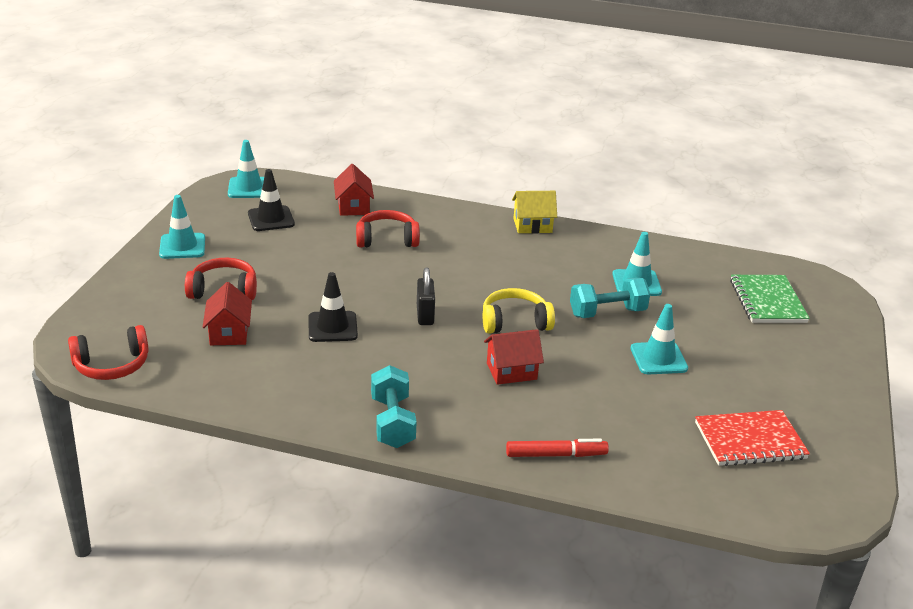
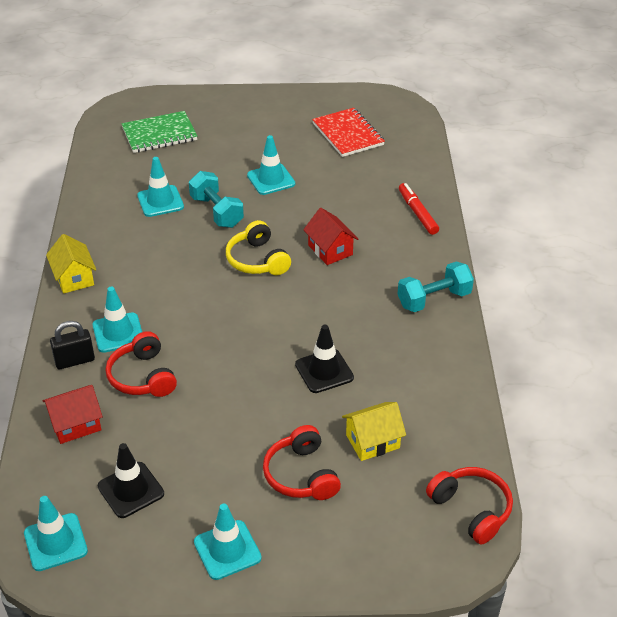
camera: 105 degrees left, 10 degrees up
(229, 333) = (372, 441): red house -> yellow house
(425, 315) = (274, 316): black padlock -> black padlock (75, 361)
(448, 236) = (118, 333): none -> turquoise traffic cone

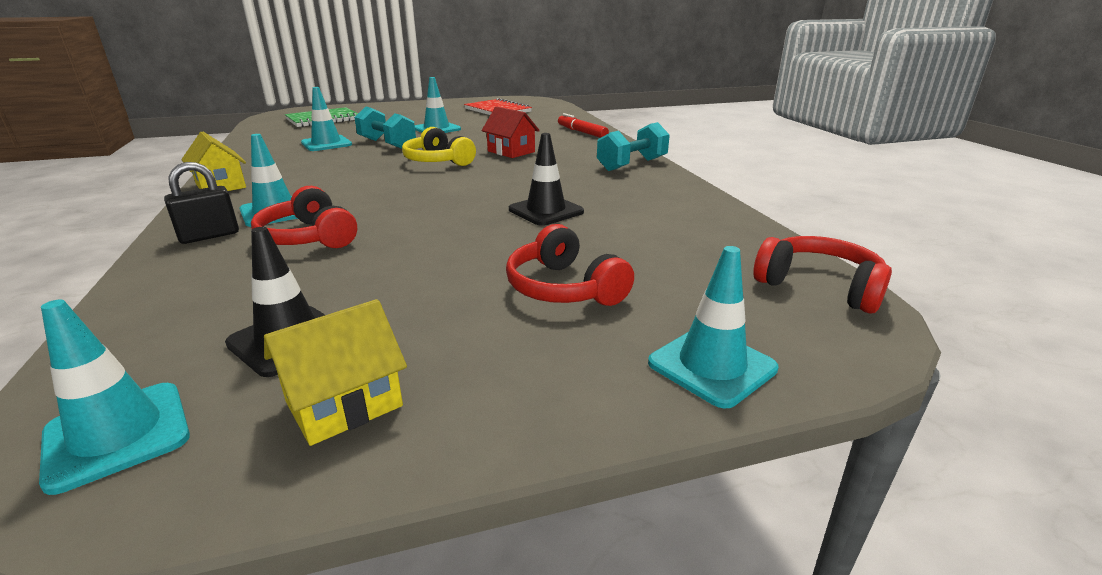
camera: 15 degrees left, 15 degrees down
(75, 424) = (199, 286): red house -> none
(227, 550) = (481, 387): turquoise traffic cone -> turquoise traffic cone (712, 366)
(372, 441) = (640, 250): yellow house -> yellow house (344, 404)

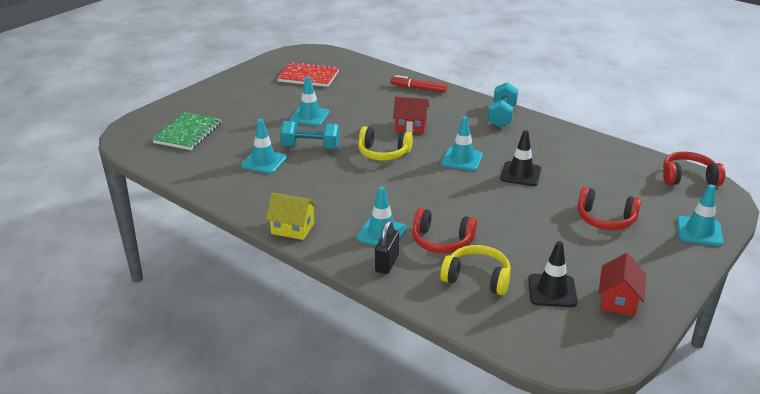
camera: 35 degrees left, 5 degrees up
(117, 435) = (572, 346): turquoise traffic cone -> turquoise traffic cone (462, 159)
(247, 285) = (477, 278): none -> yellow headphones
(344, 404) = (618, 300): yellow house -> red house

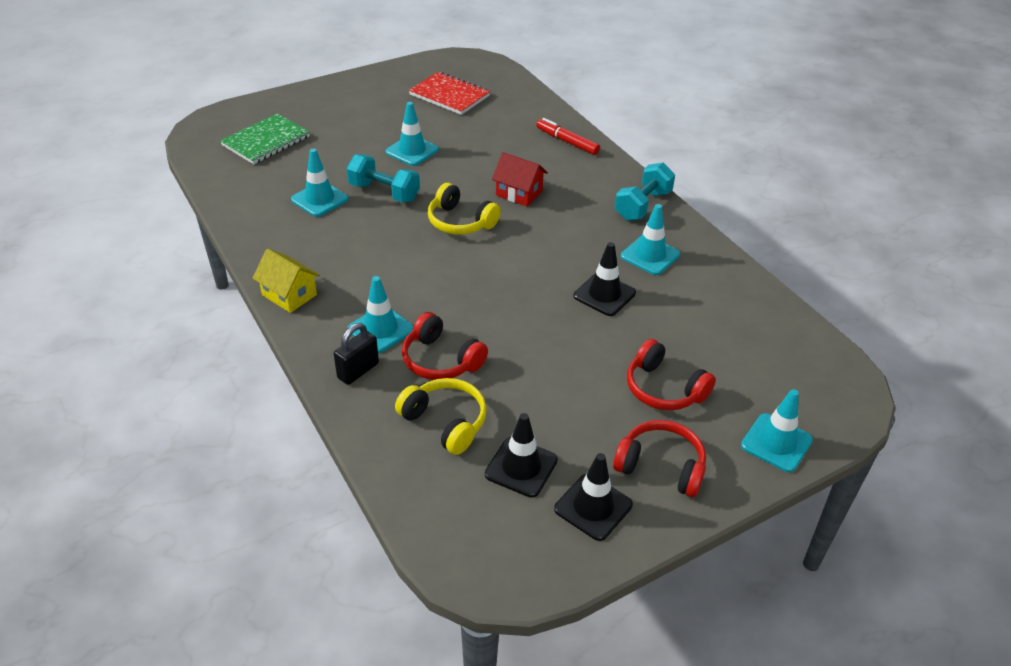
camera: 20 degrees right, 10 degrees up
(462, 159) = (547, 255): turquoise traffic cone -> turquoise traffic cone (650, 255)
(618, 300) = (593, 507): red house -> black traffic cone
(688, 178) = (824, 360): red headphones -> red headphones (661, 466)

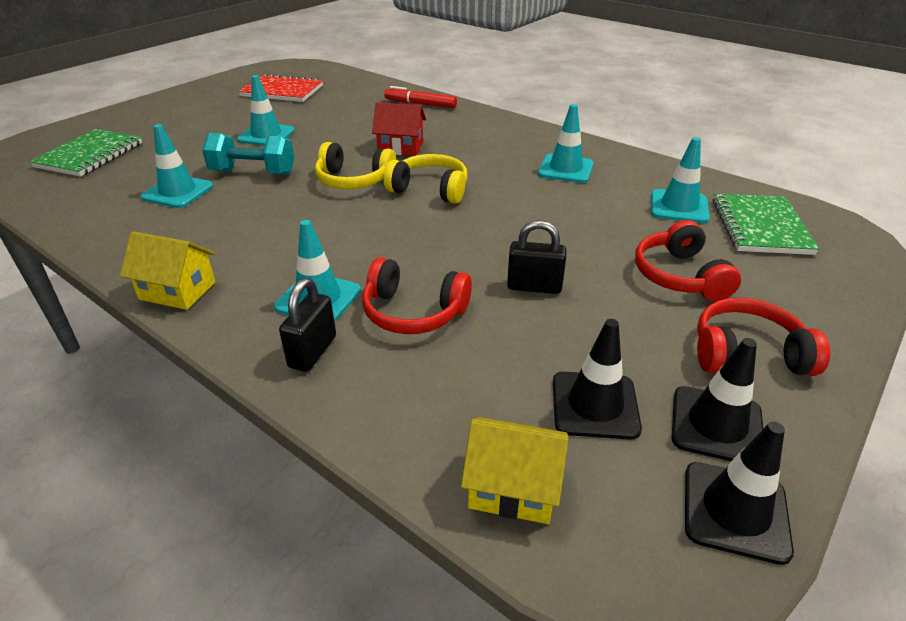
camera: 20 degrees left, 5 degrees down
(433, 500) = (513, 488): none -> yellow house
(445, 422) = (463, 380): yellow headphones -> yellow headphones (430, 189)
(542, 365) = (534, 287): none -> black padlock
(604, 294) = (548, 208): black traffic cone -> black traffic cone (735, 511)
(643, 205) = (527, 135): turquoise dumbbell -> none
(664, 389) = (679, 276): red headphones -> red headphones turned 60 degrees clockwise
(776, 363) = (760, 226): none -> green notebook
(776, 443) = (833, 295): turquoise traffic cone -> turquoise traffic cone (679, 207)

